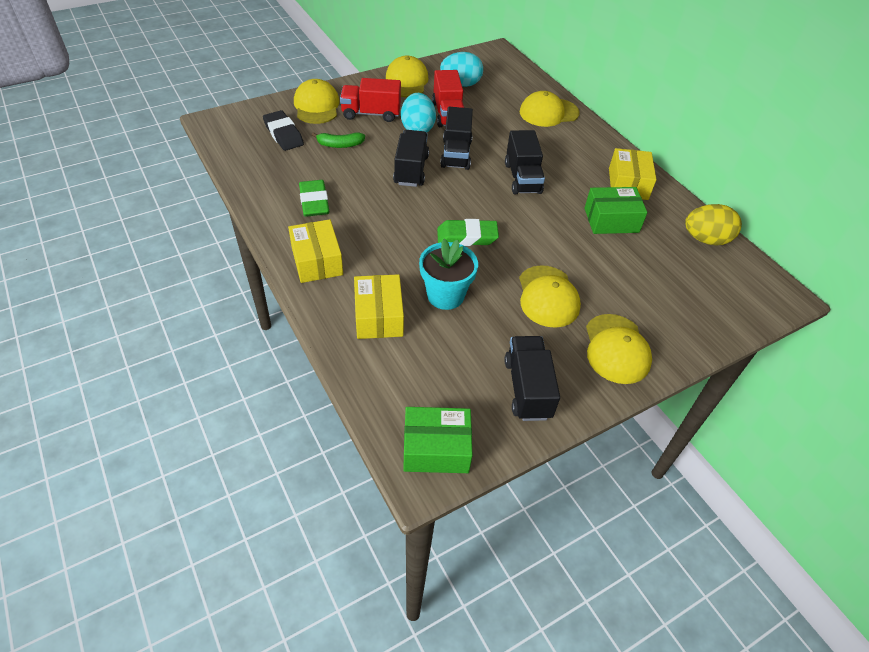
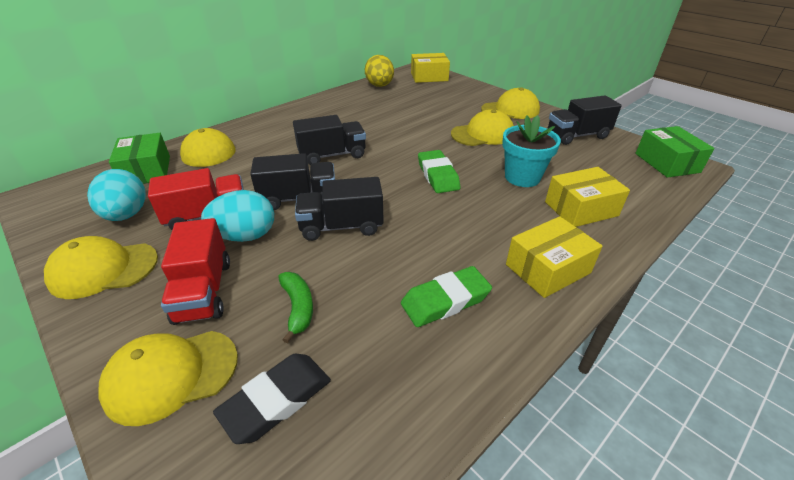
camera: 100 degrees left, 10 degrees down
(611, 220) = (375, 115): green box -> green box (146, 171)
(628, 184) = (323, 110): yellow box -> yellow box (429, 77)

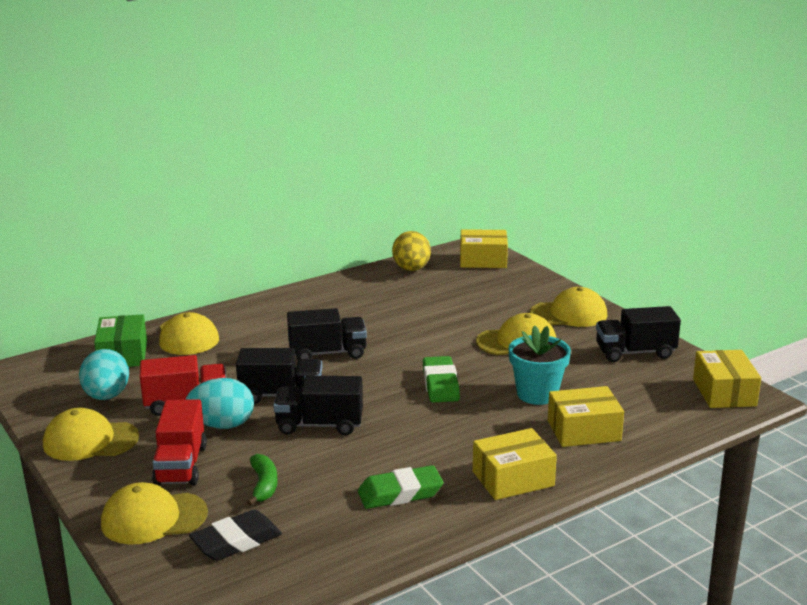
camera: 10 degrees right, 15 degrees down
(667, 163) = (724, 392): green box -> yellow box

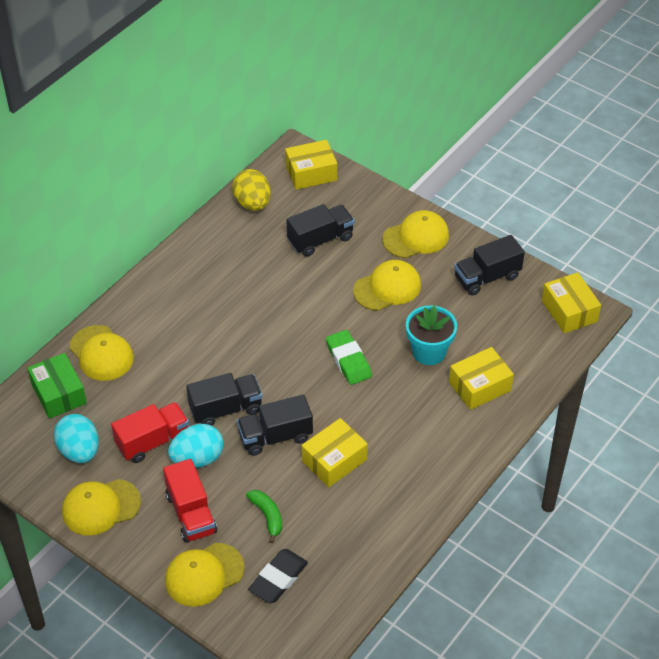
camera: 20 degrees left, 25 degrees up
(327, 353) = (236, 344): black truck -> black truck (320, 240)
(400, 493) = (372, 495): green eraser -> none
(513, 478) = (447, 455): yellow box -> yellow box (334, 460)

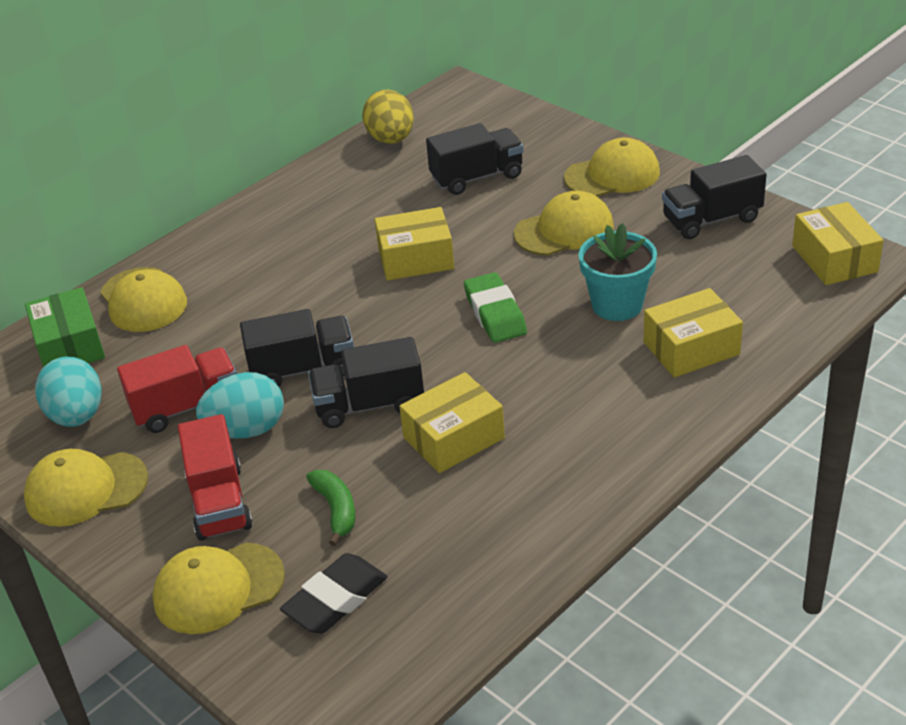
camera: 10 degrees right, 10 degrees down
(311, 173) = (476, 109): yellow box -> yellow box (416, 259)

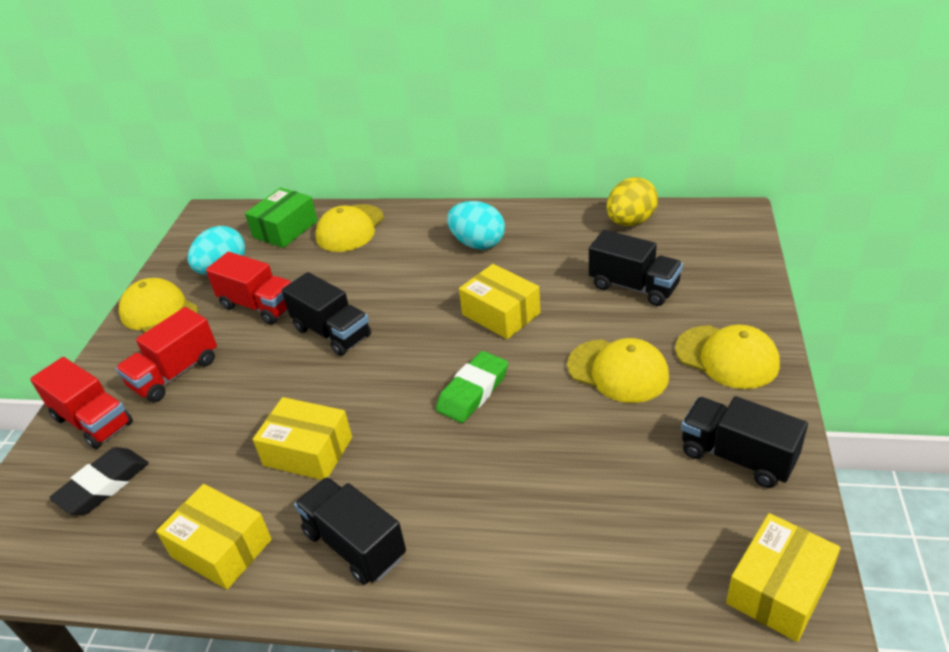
camera: 55 degrees right, 0 degrees up
(218, 588) = (93, 421): yellow cap -> red truck
(246, 430) = (252, 344): turquoise egg -> turquoise egg (478, 243)
(336, 510) = (195, 433): green banana -> none
(336, 599) = (103, 485): black eraser -> black eraser turned 60 degrees counterclockwise
(369, 405) = (316, 386): black truck -> black truck (355, 544)
(617, 305) = (549, 458): turquoise flower pot -> none
(691, 348) = (532, 543): yellow box -> yellow box (221, 548)

